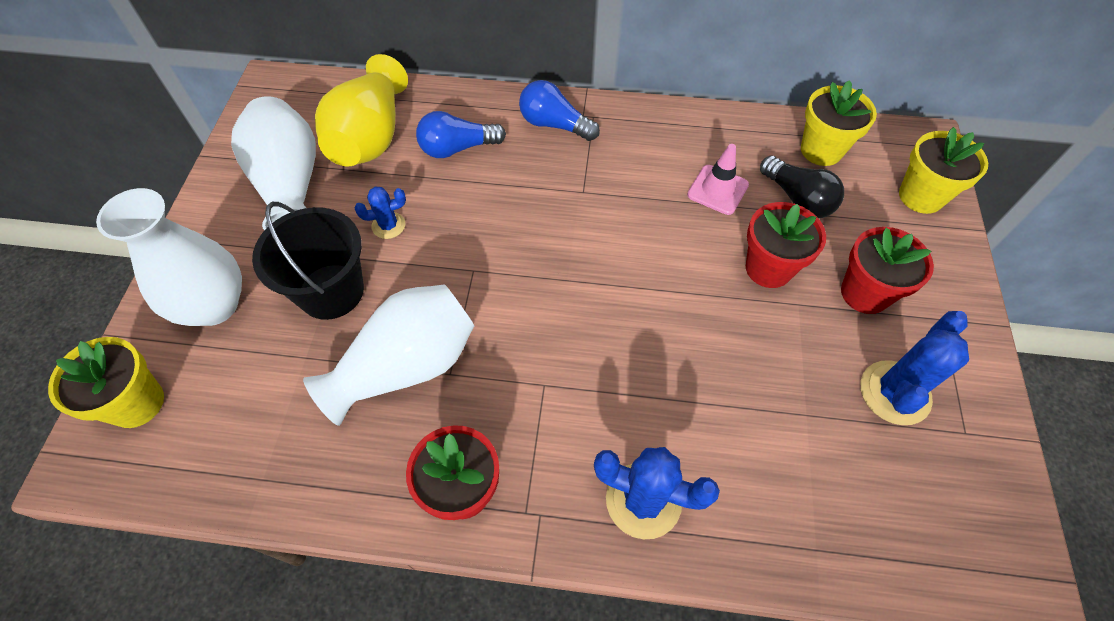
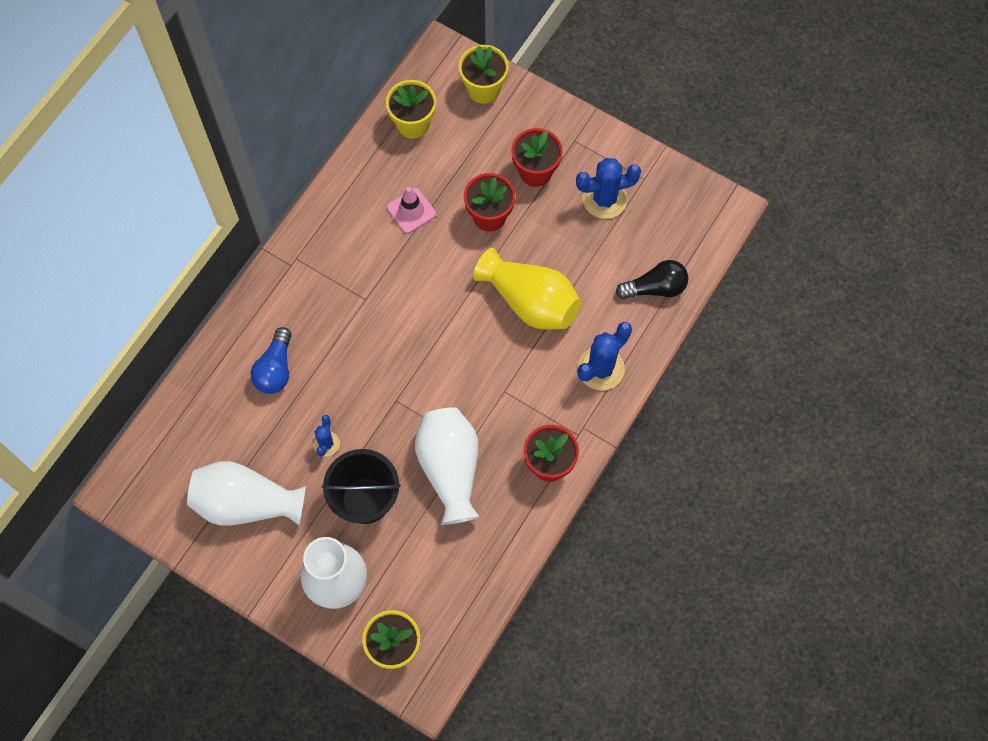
camera: 65 degrees left, 10 degrees up
(370, 137) = (228, 429): yellow vase -> yellow vase (530, 302)
(554, 125) = (289, 290): blue light bulb -> none
(797, 199) = (446, 165): black light bulb -> black light bulb (655, 288)
(894, 393) = (604, 199): blue cactus -> blue cactus turned 75 degrees counterclockwise

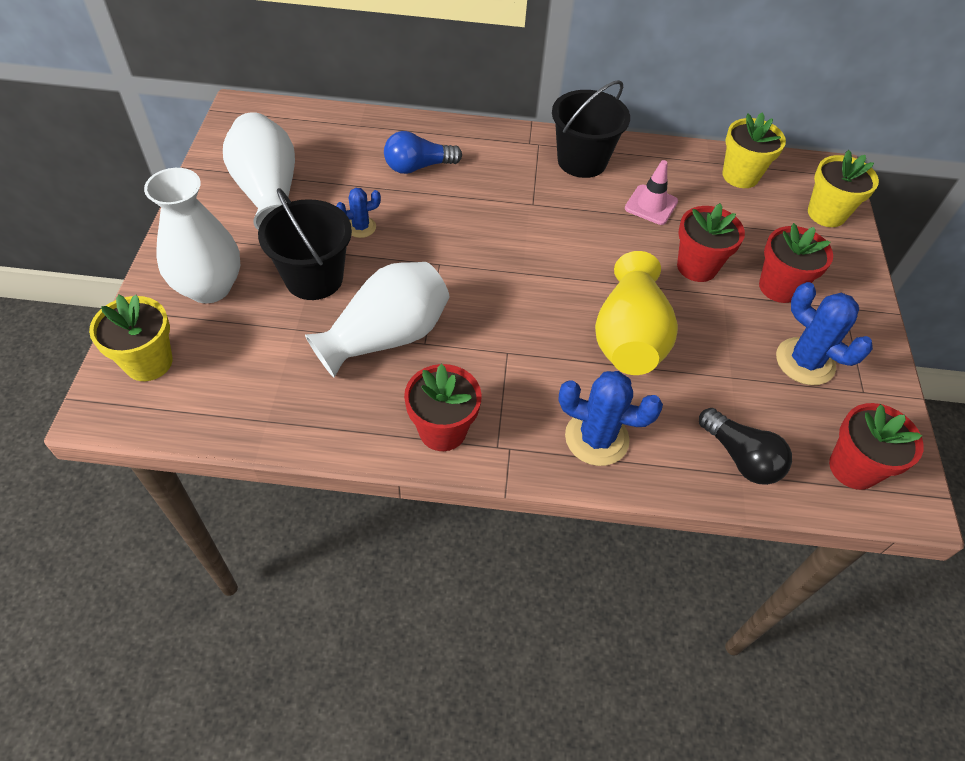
camera: 60 degrees right, 15 degrees down
(335, 235) = (582, 161): none -> black bucket
(693, 225) = (853, 468): none -> red flower pot

